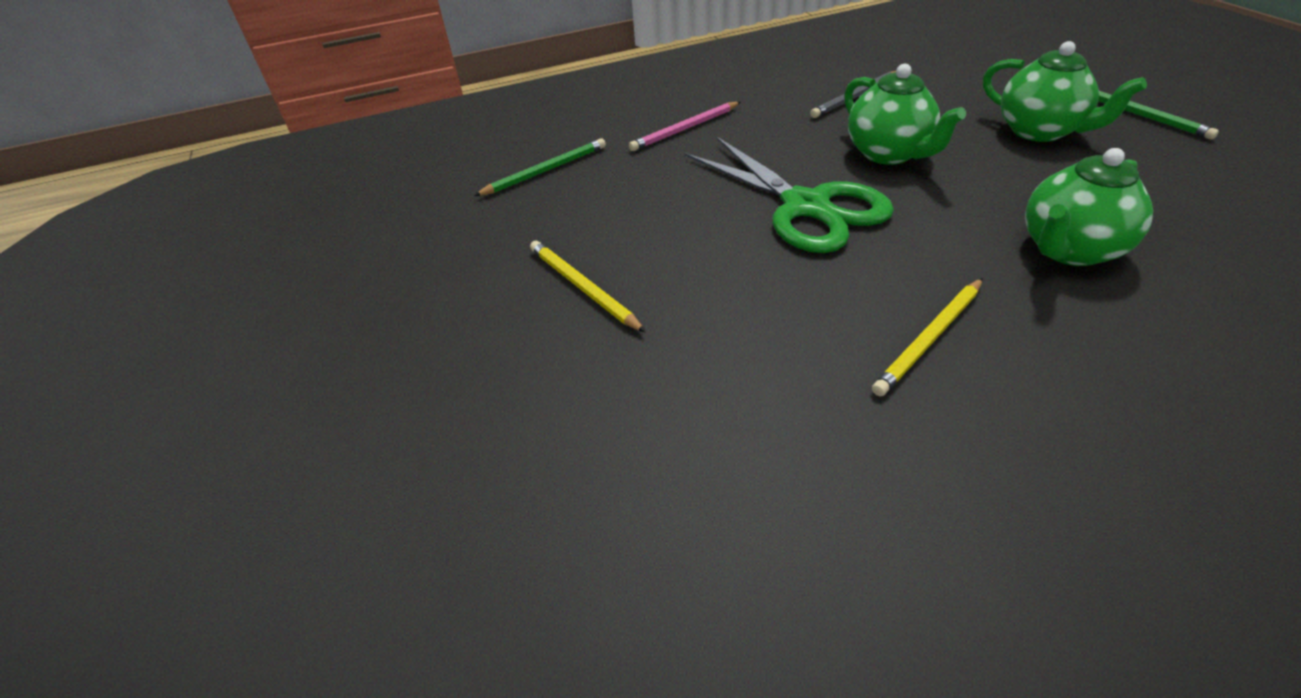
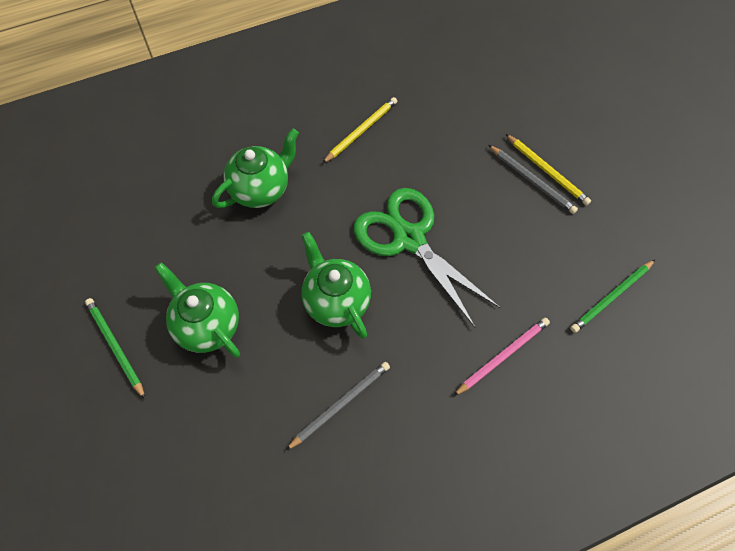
camera: 175 degrees right, 20 degrees up
(611, 275) = (532, 181): none -> grey pencil

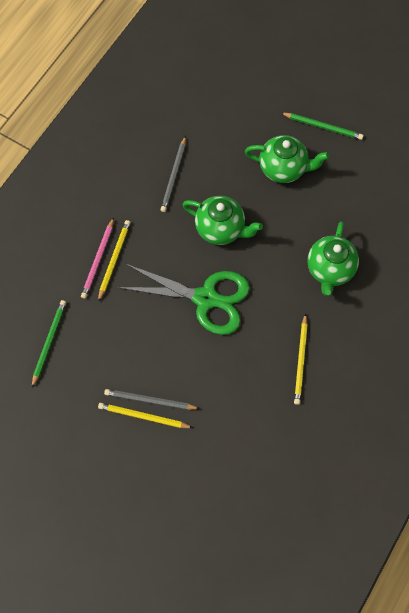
camera: 145 degrees right, 5 degrees up
(483, 344) = (114, 260): none -> yellow pencil

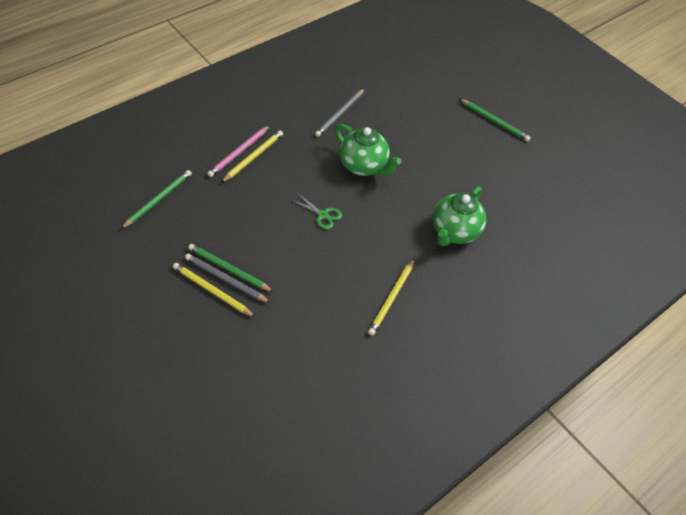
camera: 15 degrees right, 15 degrees down
(147, 389) = (229, 269): none -> green pencil
(206, 298) = (323, 215): green scissors -> green scissors, size x0.41
(283, 168) = (444, 140): green teapot -> none

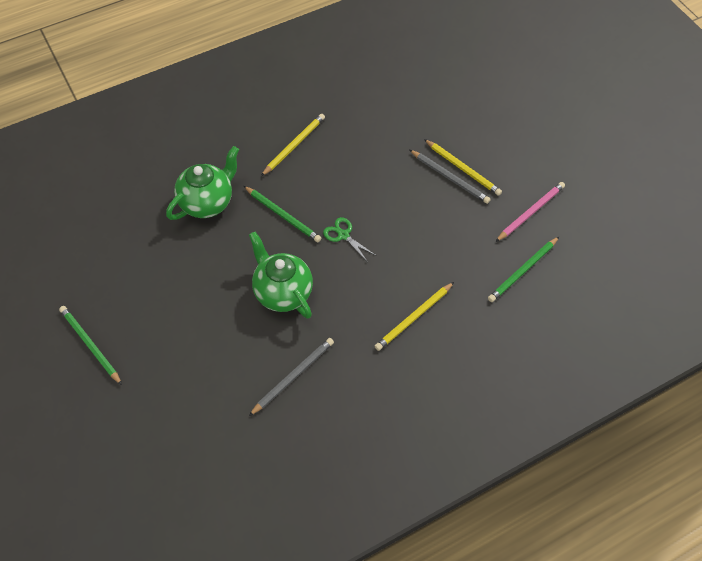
camera: 165 degrees left, 5 degrees up
(229, 269) = (446, 187): green pencil -> green pencil (283, 215)
(239, 152) = (431, 326): pink pencil -> pink pencil (530, 212)

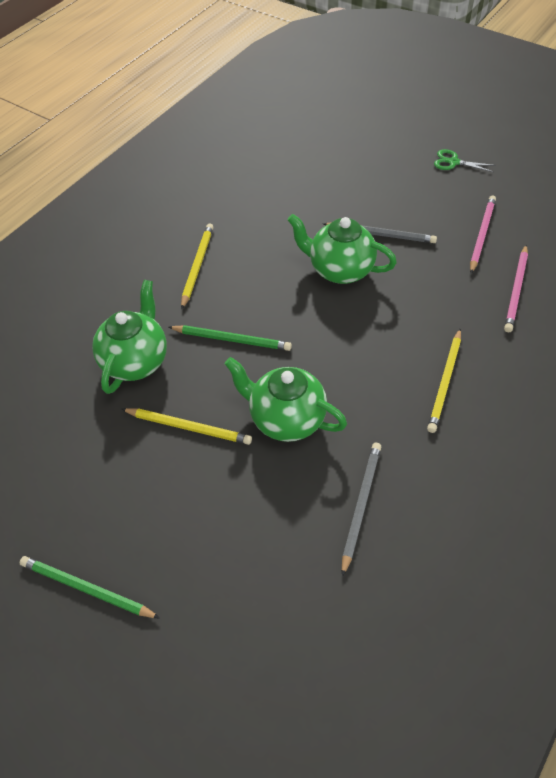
camera: 25 degrees left, 5 degrees down
(343, 235) = (311, 332): green scissors -> green scissors (453, 162)
(397, 194) = (340, 270): none -> green teapot
(463, 169) = (387, 221): yellow pencil -> yellow pencil (189, 427)
(523, 271) = (516, 290): green pencil -> pink pencil

